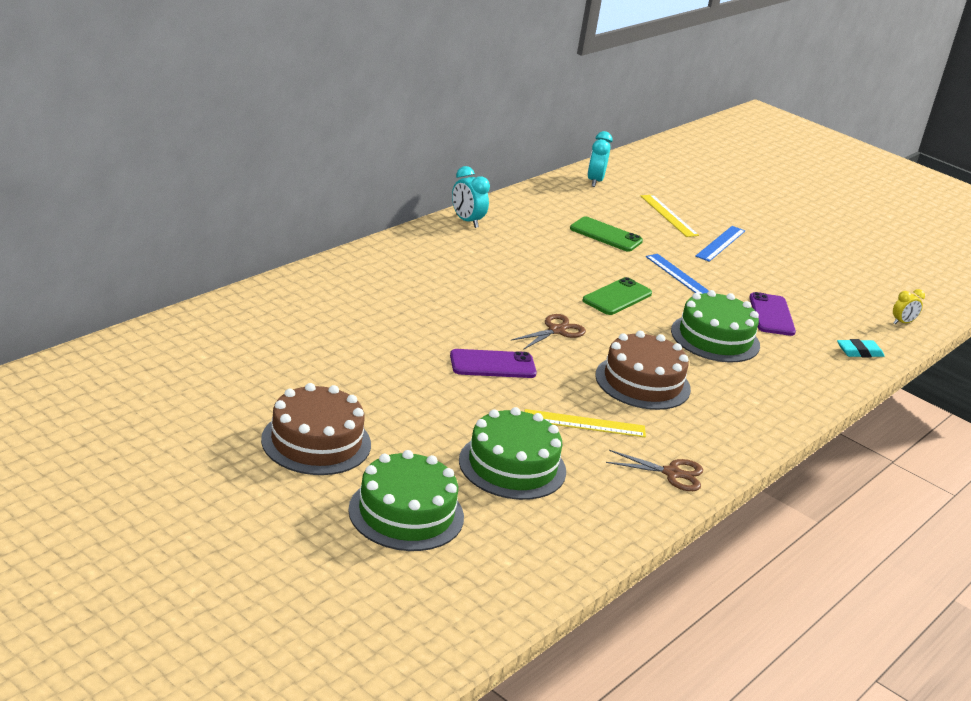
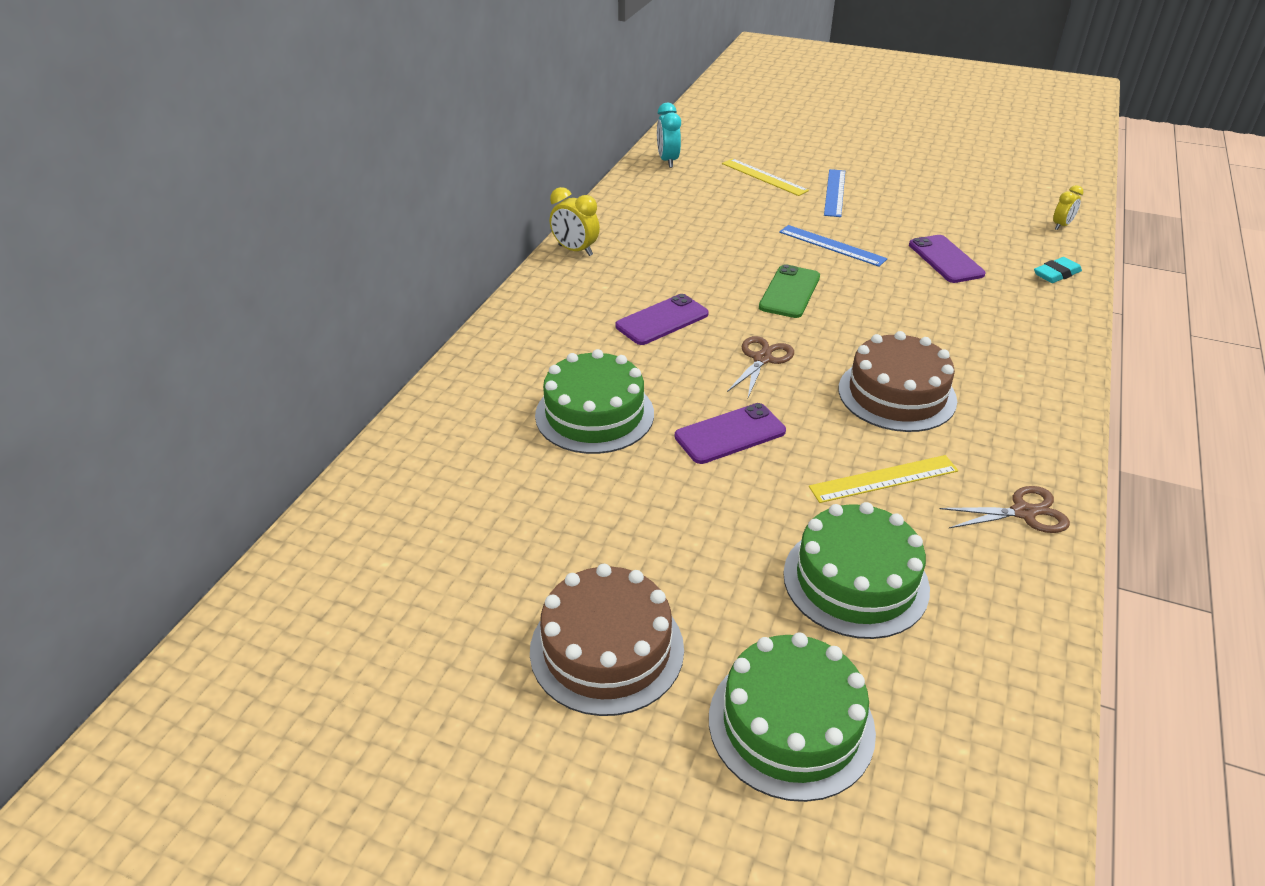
camera: 15 degrees left, 10 degrees up
(466, 221) = (575, 250): turquoise clock -> yellow clock
(499, 284) = (662, 320): none -> purple phone
(606, 235) = (723, 220): green phone -> none
(715, 338) = (919, 308): green cake -> green cake (594, 414)

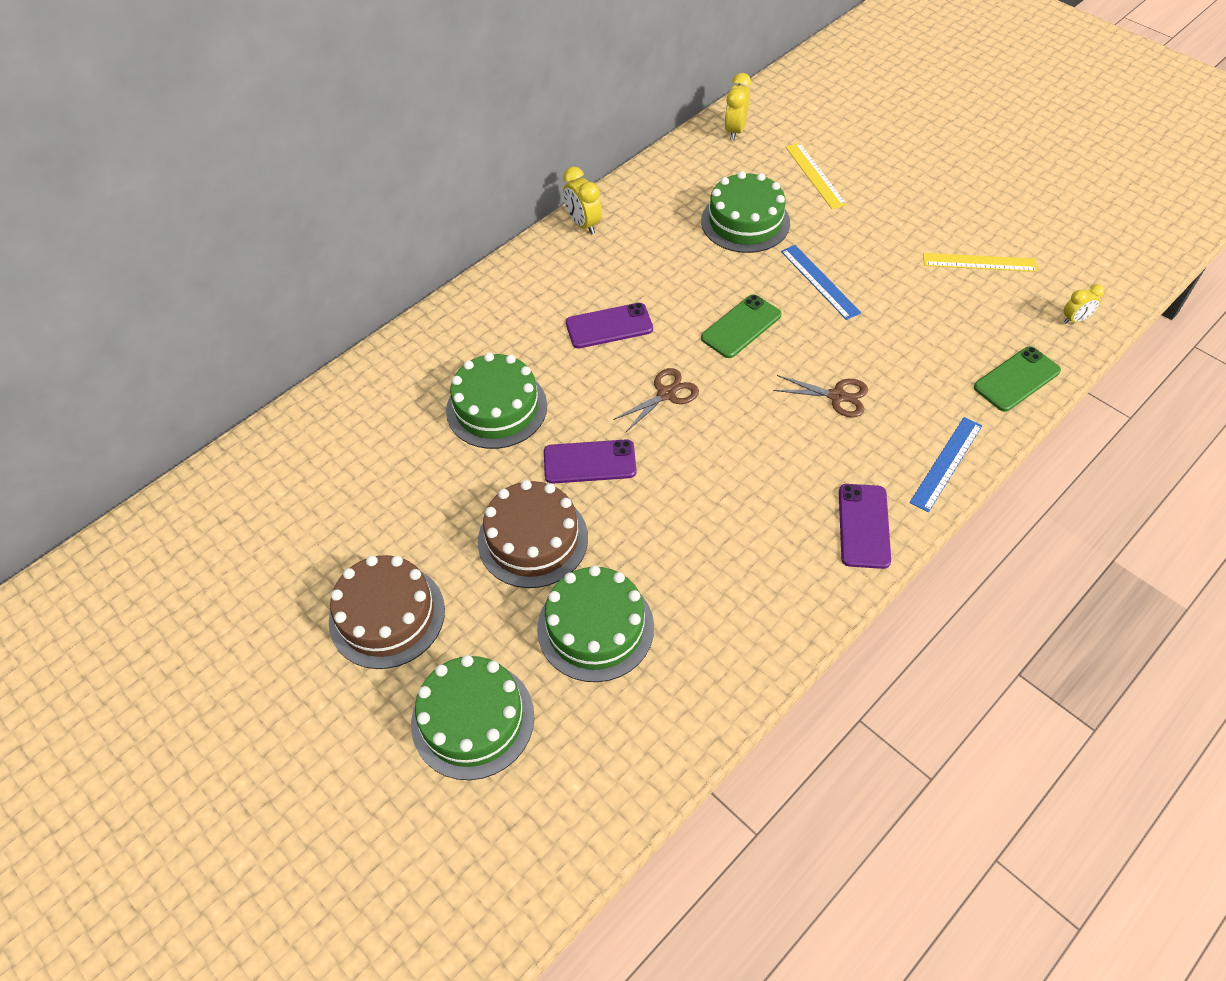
camera: 25 degrees right, 15 degrees up
(668, 161) = (735, 130): turquoise clock -> yellow clock
(729, 218) = (745, 222): none -> green cake
(834, 192) = (871, 214): blue ruler -> blue ruler (946, 463)
(883, 479) = (683, 546): yellow ruler -> yellow ruler (979, 262)
(897, 394) = (756, 468): brown cake -> brown cake (533, 539)
(945, 259) = (918, 329): purple phone -> purple phone (863, 526)
(1023, 512) = (774, 617): brown scissors -> brown scissors (837, 396)
(1056, 274) = (1016, 379): turquoise eraser -> green phone

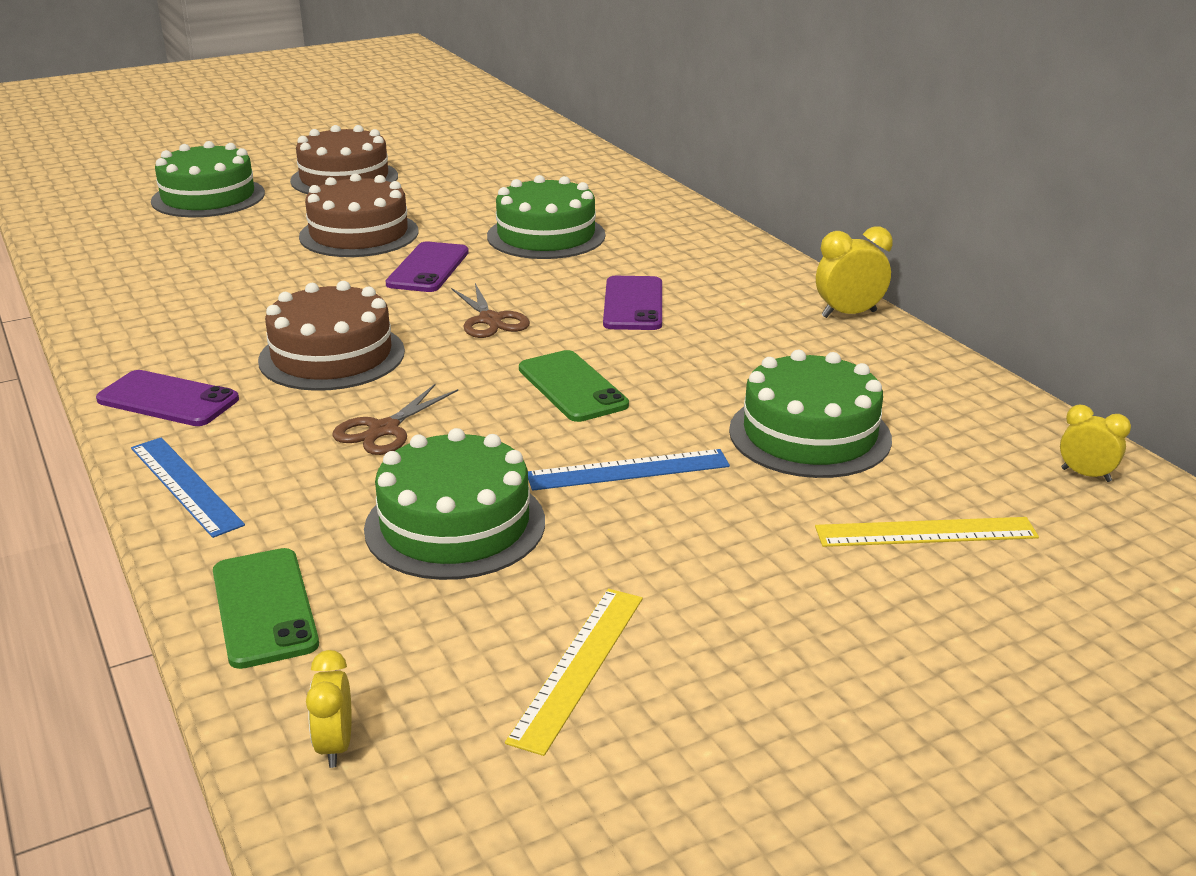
camera: 105 degrees right, 25 degrees down
(595, 627) = (230, 247): green cake -> green cake (455, 525)
(735, 130) = (1086, 475): yellow clock -> yellow clock, size x0.66
(760, 462) = (332, 356): none -> brown cake

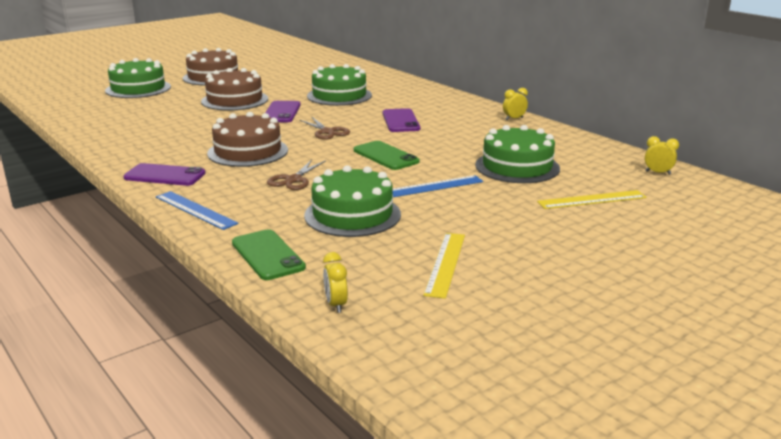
camera: 10 degrees left, 5 degrees down
(848, 314) = (514, 119): yellow clock -> yellow clock, size x0.66

